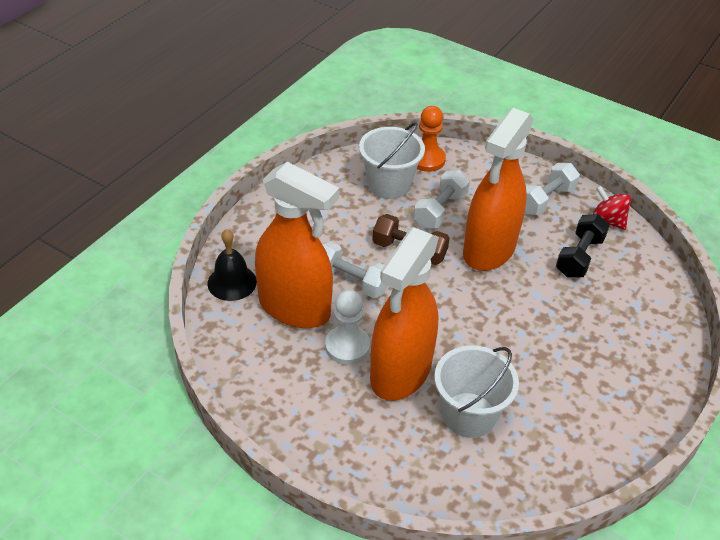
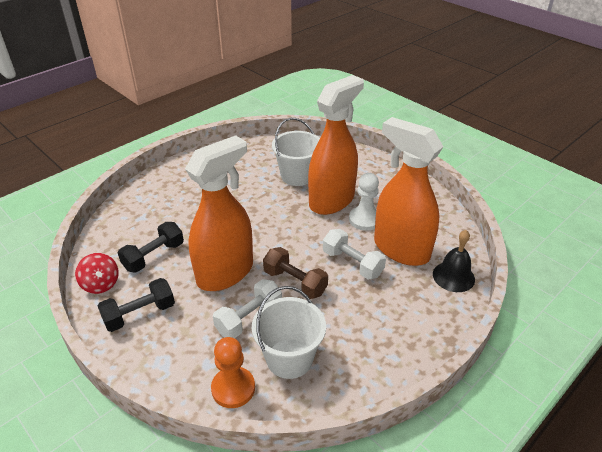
camera: 165 degrees left, 5 degrees down
(545, 200) = (139, 314): white dumbbell -> black dumbbell

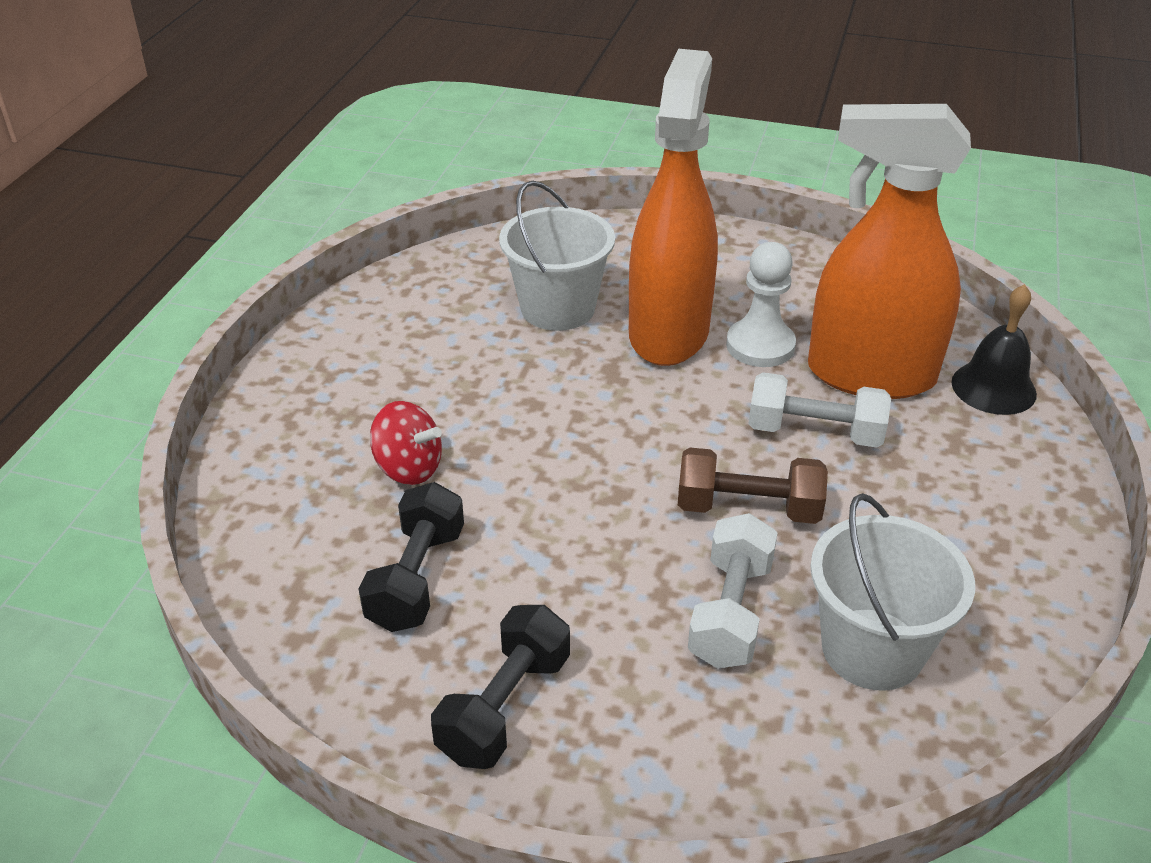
camera: 30 degrees left, 0 degrees up
(101, 284) = (354, 686): red spinning top -> red spinning top (408, 468)
(225, 273) = (600, 547): orange spray bottle -> none
(233, 388) = (829, 753): orange pawn -> none

